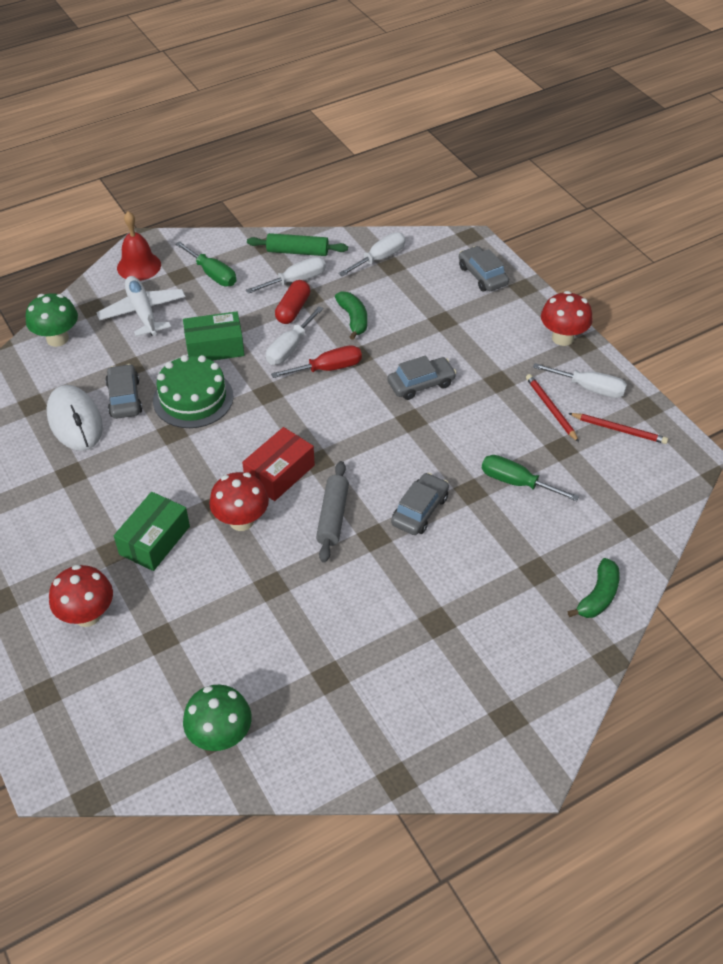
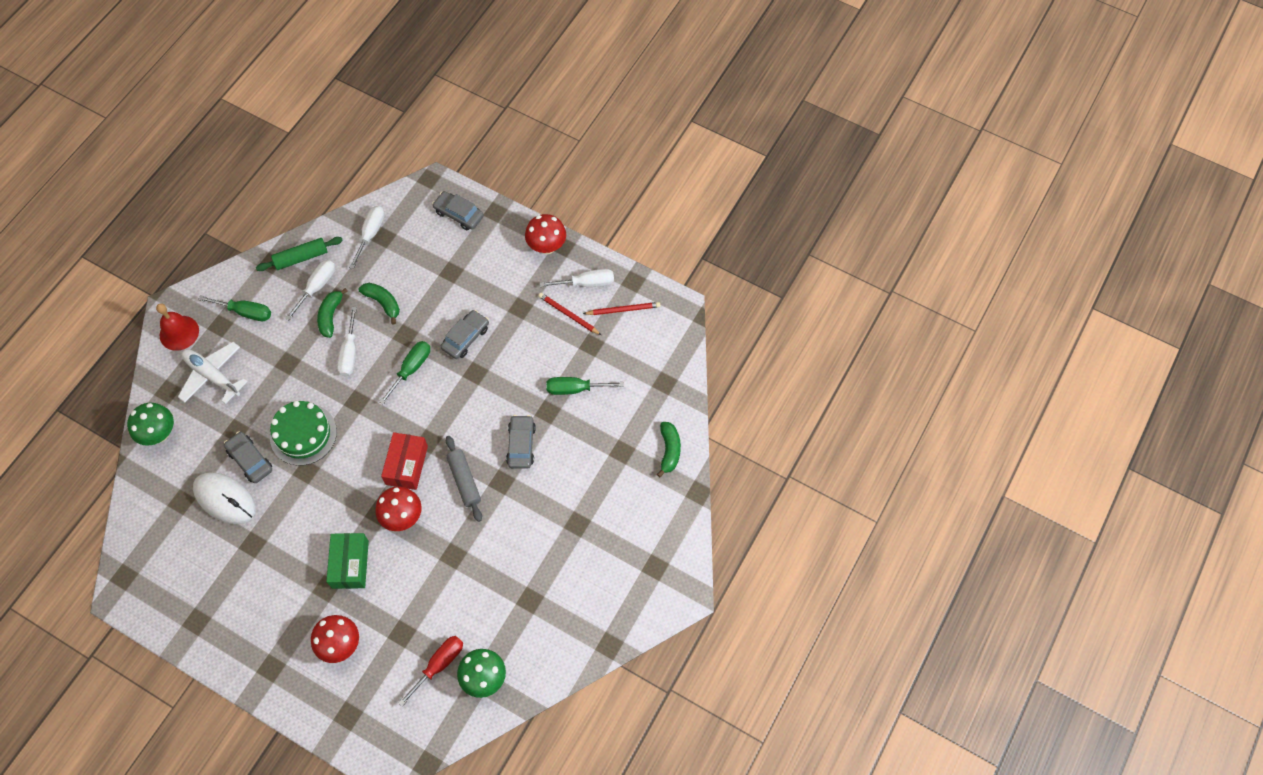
camera: 30 degrees left, 15 degrees up
(215, 347) = (291, 380): green box -> none
(293, 309) = (331, 316): red capsule -> green banana
(328, 368) = (390, 357): red screwdriver -> red screwdriver (439, 665)
(344, 388) = (411, 369): none -> green screwdriver

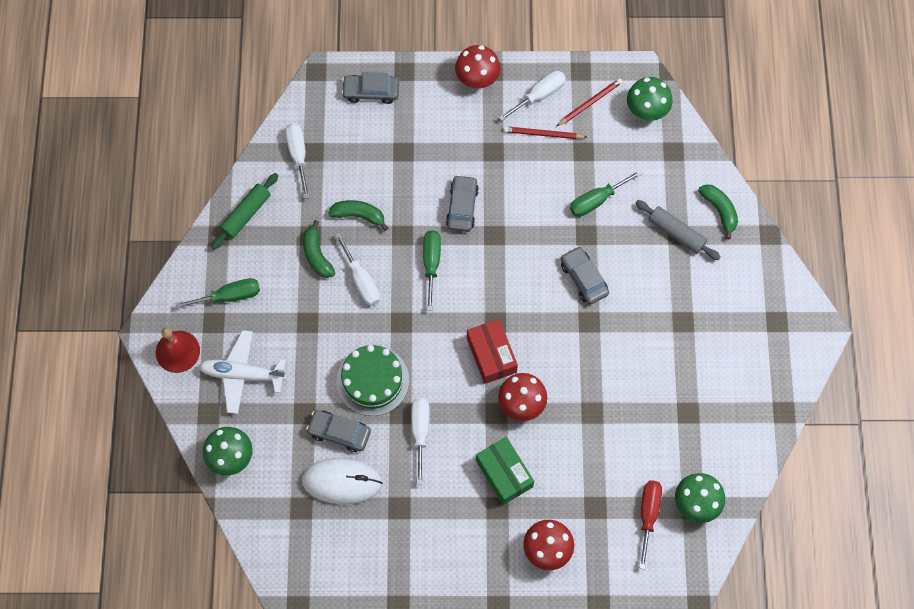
camera: 30 degrees left, 5 degrees up
(317, 287) = (283, 234): white screwdriver -> white screwdriver (420, 432)
(464, 481) = (555, 340): grey rolling pin -> grey rolling pin (676, 233)
(664, 339) = (646, 111): none -> green mushroom

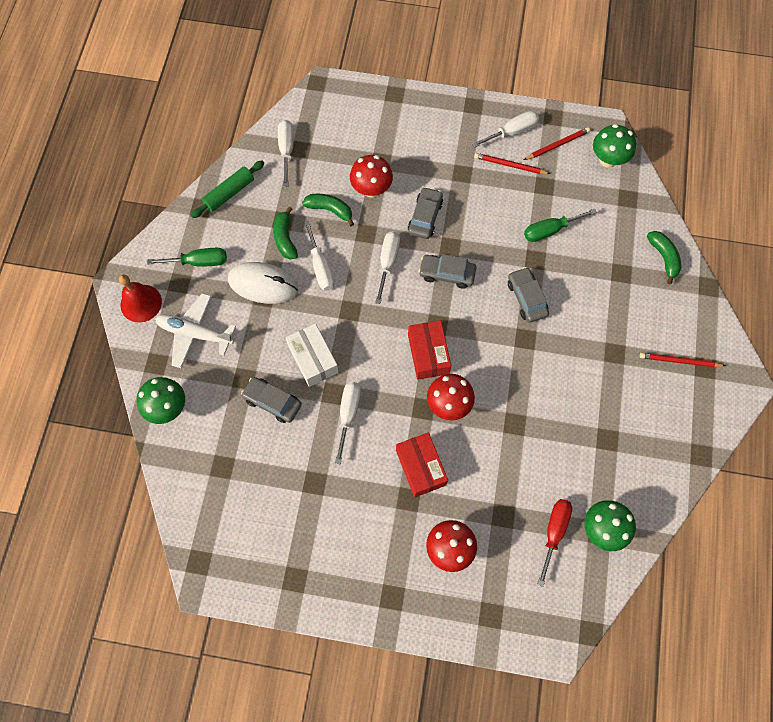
camera: 10 degrees right, 0 degrees up
(342, 481) = (265, 448): white mouse -> white mouse (263, 284)
(371, 92) = (362, 106): grey car -> grey car (447, 274)
(372, 380) = (313, 359): green cake -> white box
(431, 264) = (388, 262): green screwdriver -> white screwdriver
(477, 79) = (458, 110): red mushroom -> red mushroom (371, 189)
(504, 473) = (420, 467): green box -> red box
(676, 233) = (620, 271): grey rolling pin -> none
(750, 319) = (679, 361): none -> red pencil

